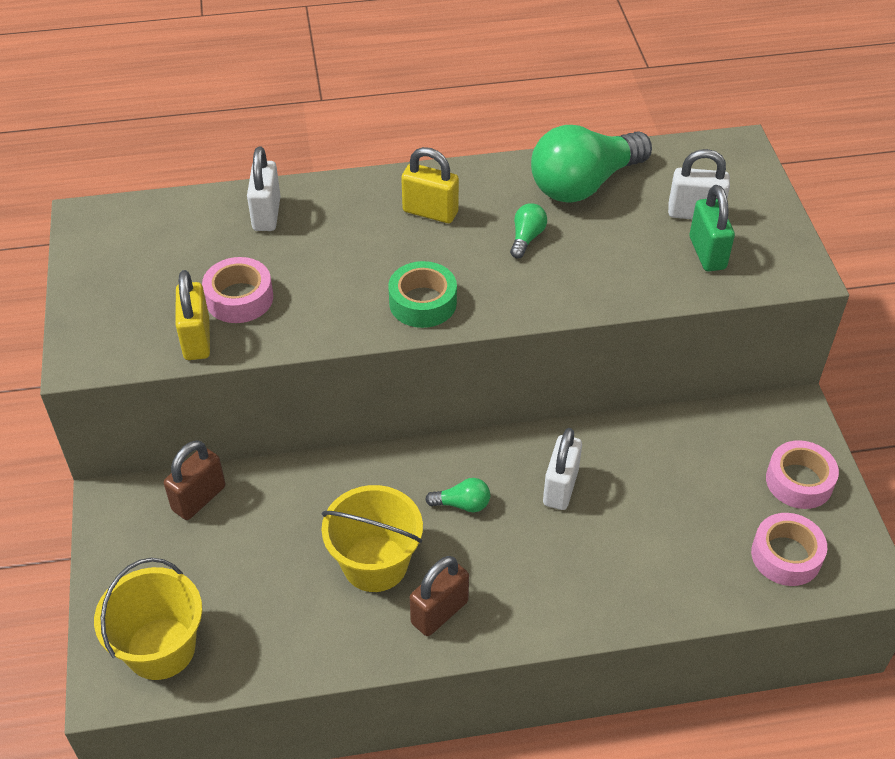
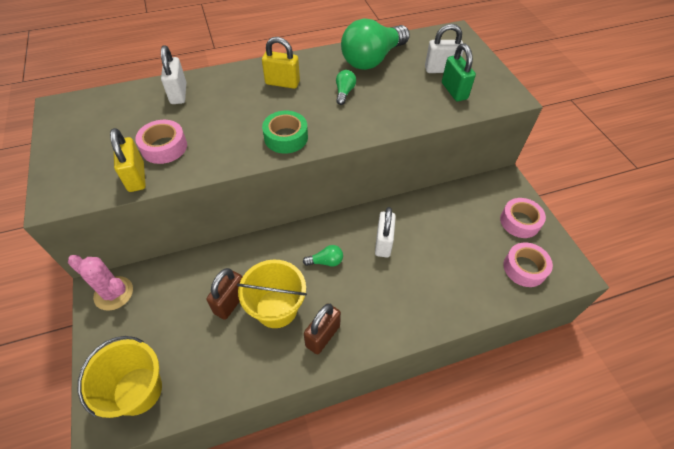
camera: 10 degrees left, 5 degrees up
(133, 510) = (113, 293): none -> pink cactus
(199, 498) = (157, 280): brown padlock -> brown padlock (230, 302)

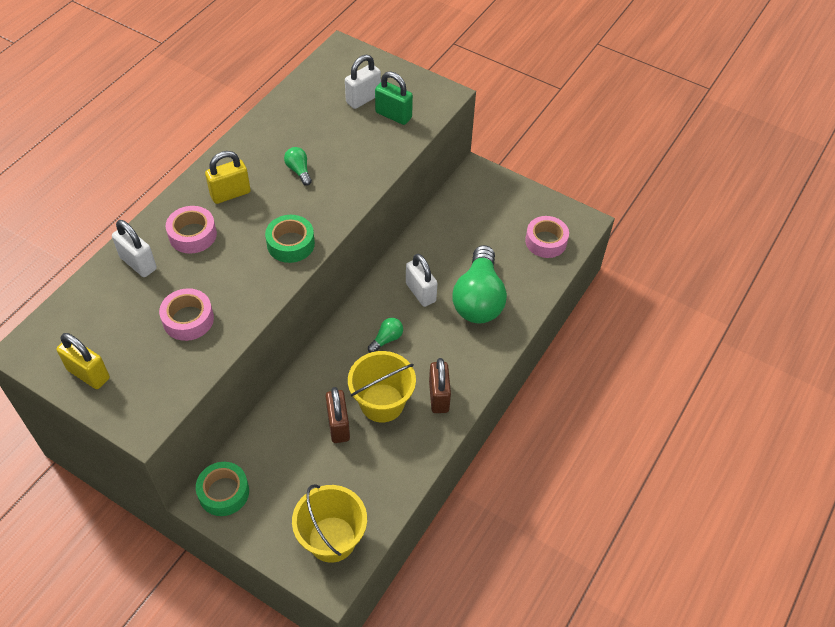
camera: 40 degrees left, 0 degrees up
(113, 293) = (224, 492): pink cactus -> green tape
(136, 177) = (195, 359): yellow padlock -> yellow padlock (88, 374)
(372, 59) = (291, 121): green light bulb -> green light bulb (478, 299)
(520, 221) = (514, 204): pink tape -> pink tape (192, 235)

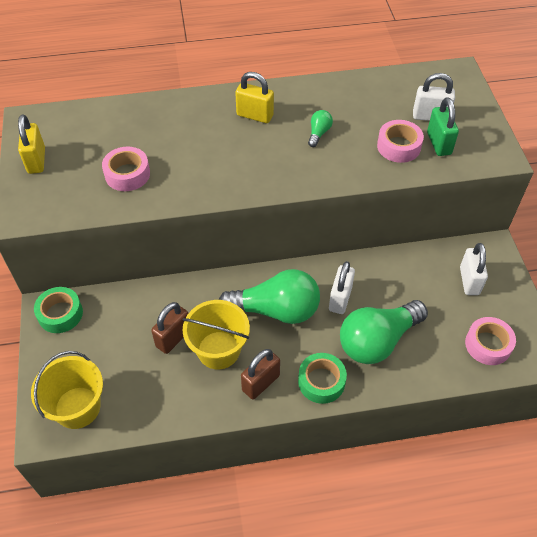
camera: 50 degrees right, 0 degrees up
(138, 263) = (146, 117): white padlock -> white padlock (469, 281)
(192, 235) = (198, 124): pink tape -> pink tape (398, 146)
(290, 244) = (249, 177): green tape -> green tape (321, 381)
(386, 339) = (276, 310): green light bulb -> green light bulb, size x2.37

